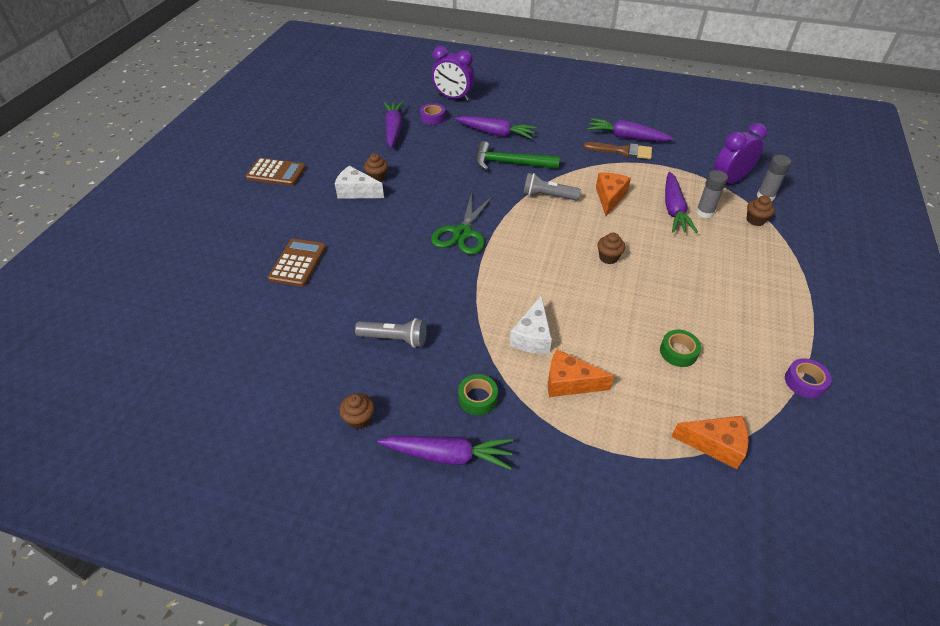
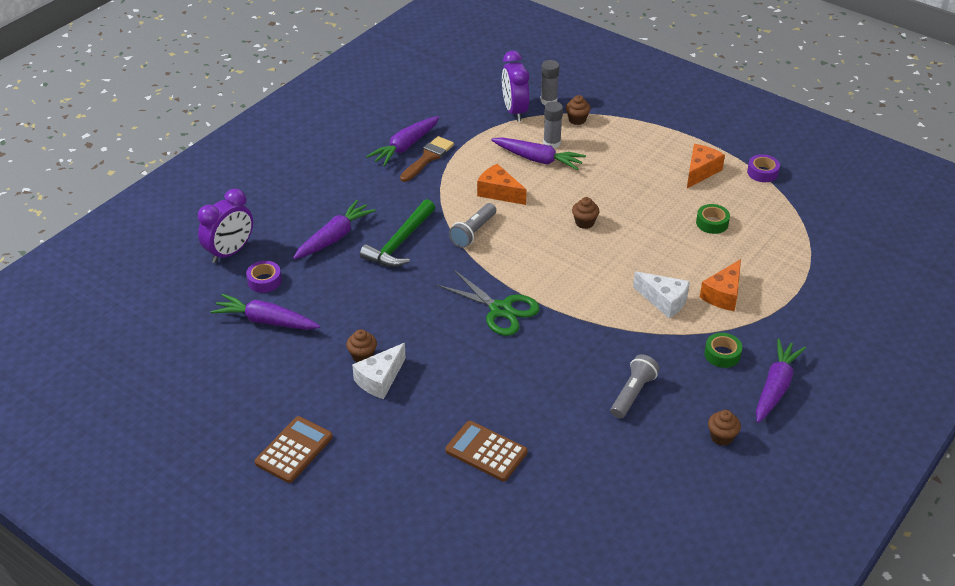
camera: 70 degrees left, 5 degrees down
(715, 444) = (804, 238): orange cheese -> orange cheese (700, 171)

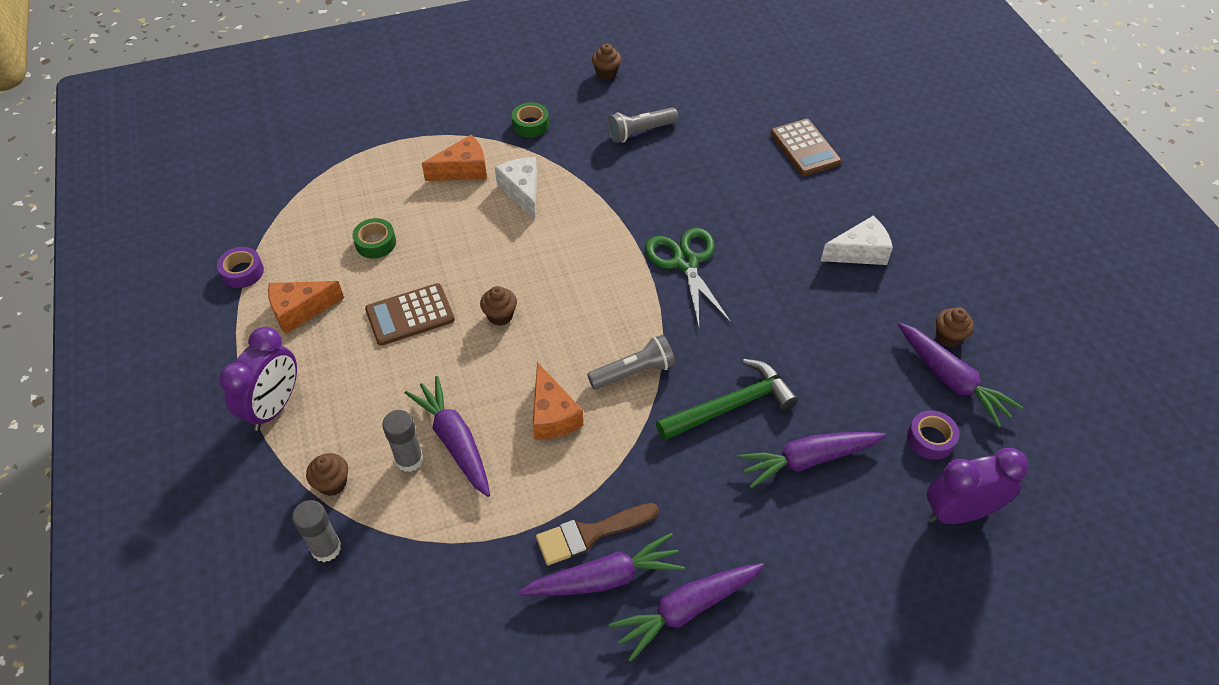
camera: 145 degrees left, 10 degrees up
(294, 450) = (979, 227): brown calculator -> brown calculator (410, 315)
(362, 356) = (863, 284): brown cupcake -> brown cupcake (948, 337)
(514, 111) = (392, 557): purple clock -> purple clock (274, 407)
(775, 387) = (521, 84): purple carrot -> purple carrot (686, 610)

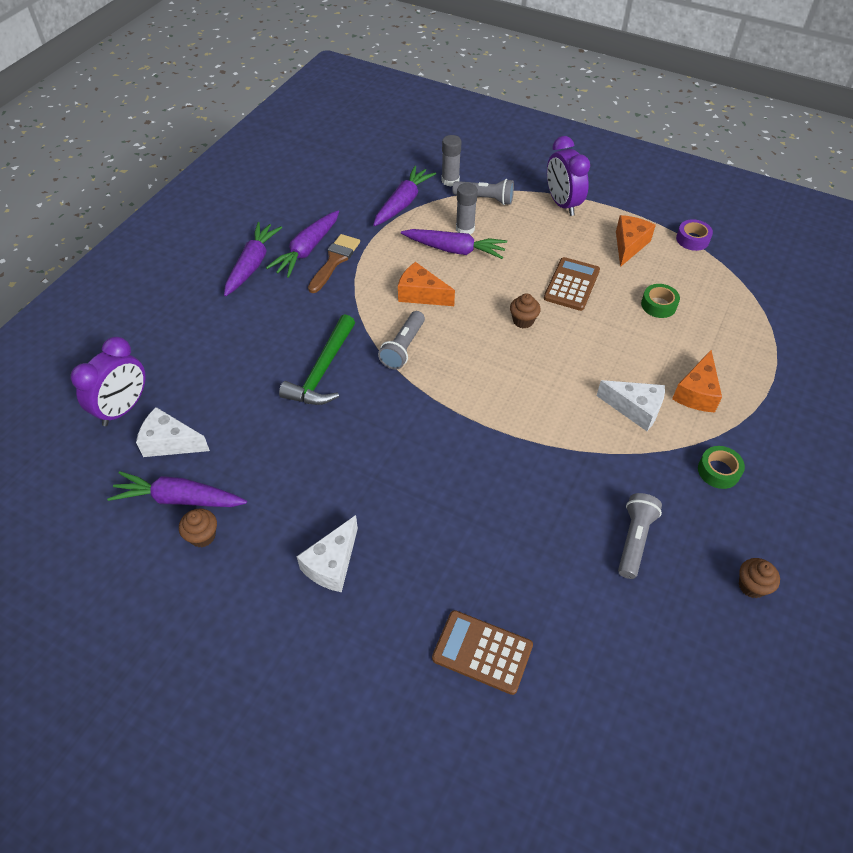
camera: 135 degrees right, 0 degrees up
(332, 483) = (485, 199): brown cupcake -> grey flashlight
(685, 262) = (455, 445): green scissors -> none
(807, 460) = (245, 373): purple carrot -> purple carrot (403, 203)
(930, 439) = (170, 443): purple tape -> white cheese

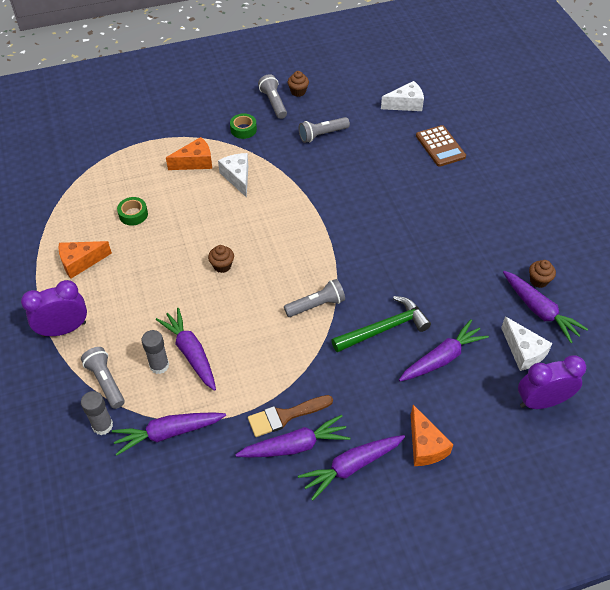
camera: 135 degrees left, 0 degrees up
(246, 383) = (442, 358): none -> purple carrot
(332, 564) = (477, 221): white cheese -> white cheese (405, 104)
(421, 294) = (259, 335): orange cheese -> orange cheese (425, 445)
(562, 204) = (64, 329): purple clock -> purple clock turned 135 degrees counterclockwise
(571, 284) = (158, 265): brown calculator -> none
(692, 239) = (39, 235): purple tape -> none
(749, 540) = (274, 103): none -> grey flashlight

